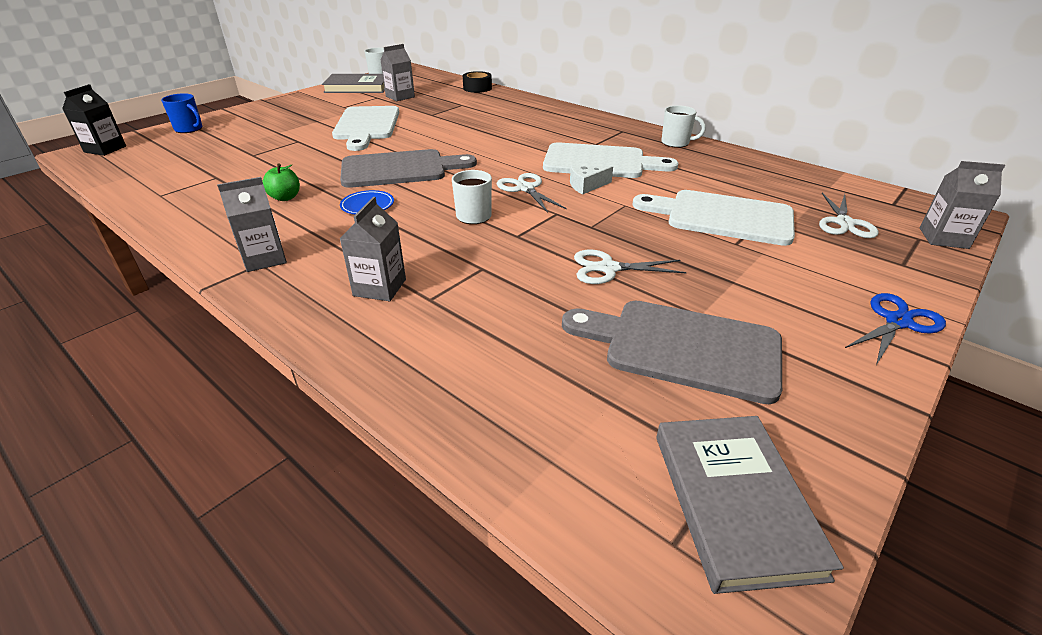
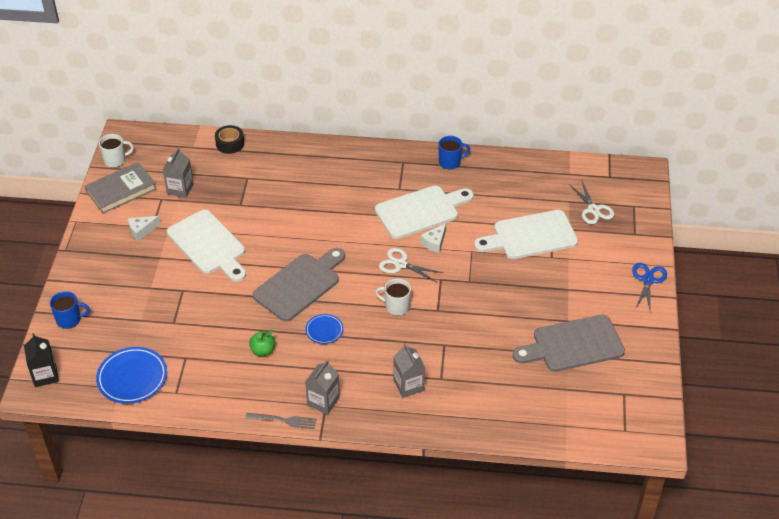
camera: 35 degrees left, 10 degrees up
(153, 173) = (132, 378): none -> blue plate
(198, 257) = (284, 420): none -> grey fork
(332, 106) = (141, 230): none -> white cheese
(608, 268) = (505, 311): white scissors -> none
(676, 143) = (450, 162): white mug -> blue mug
(735, 502) = (633, 405): grey book -> none
(943, 238) = (644, 200): grey carton -> none

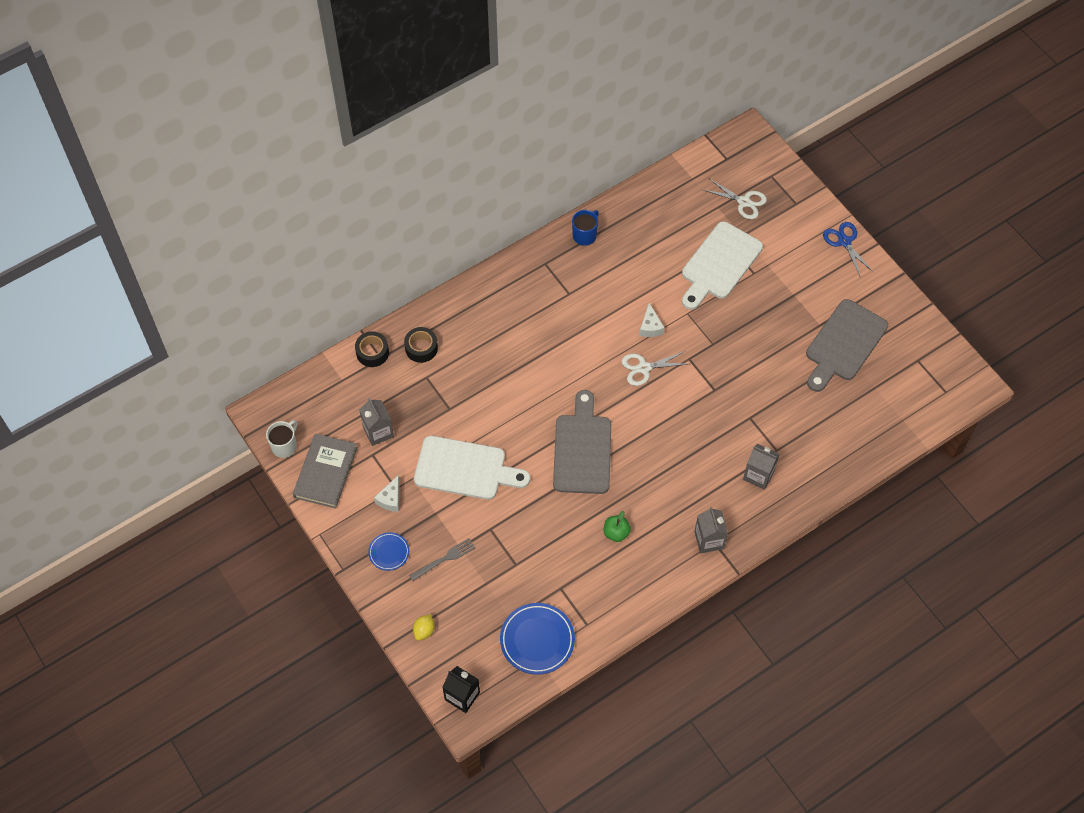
camera: 40 degrees left, 15 degrees up
(69, 319) = (424, 631): blue mug -> yellow lemon
(263, 160) = (421, 348): none -> black tape
(284, 420) = (696, 580): grey fork -> grey fork (445, 558)
(324, 330) = (645, 476): blue plate -> blue plate (389, 552)
(396, 306) = (679, 411): white mug -> none
(420, 211) = (609, 303): white cutting board -> none

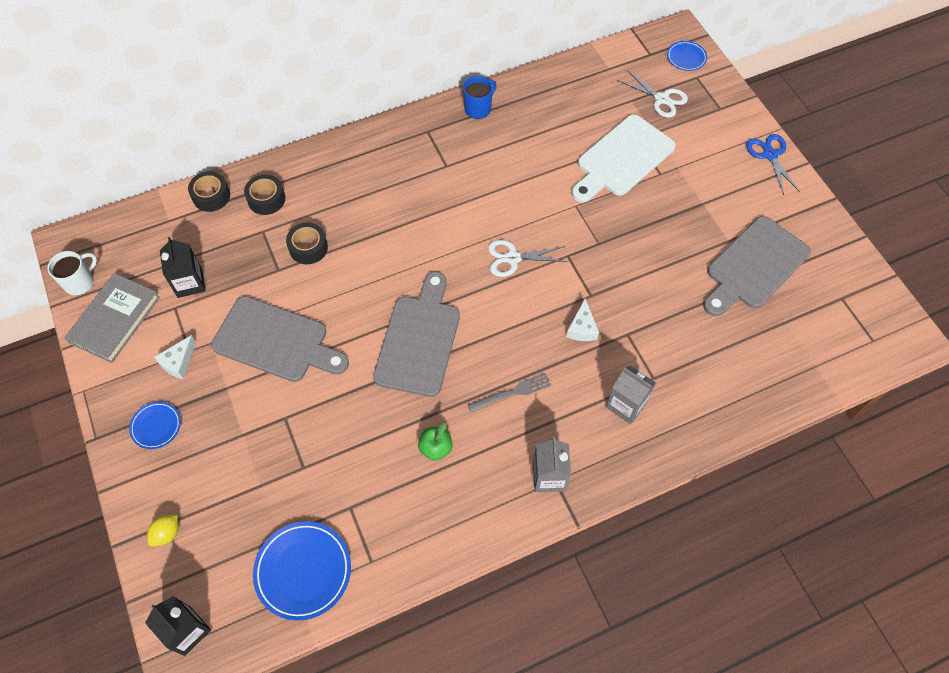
camera: 10 degrees right, 0 degrees up
(378, 432) = (189, 283): grey carton -> black carton
(445, 558) = (220, 445): grey fork -> grey fork (513, 392)
(465, 469) = (276, 341): white cutting board -> grey cutting board
(470, 385) = (308, 248): none -> black tape
(650, 327) = (530, 214): white cheese -> white cheese (582, 328)
(759, 158) = (686, 58): none -> blue plate

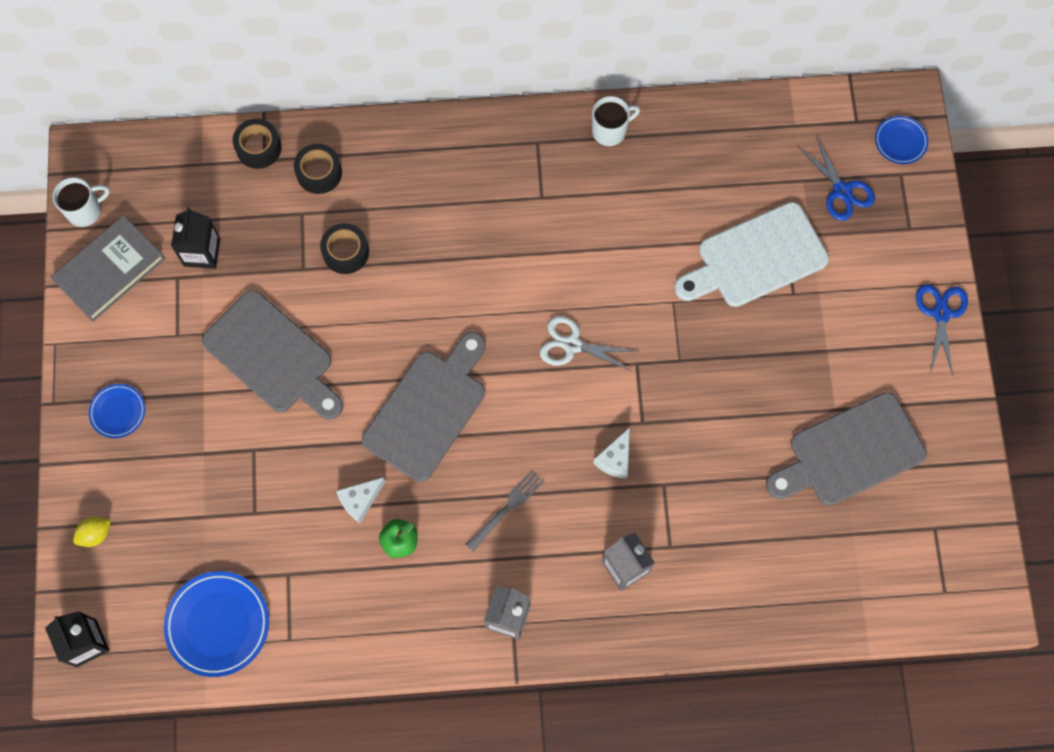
camera: 20 degrees right, 10 degrees up
(178, 362) = (162, 345): white cheese -> white cheese (360, 500)
(478, 109) = (610, 131): blue mug -> white mug
(513, 392) = (507, 507): grey fork -> grey fork turned 45 degrees counterclockwise
(661, 99) = (842, 191): white scissors -> blue scissors

